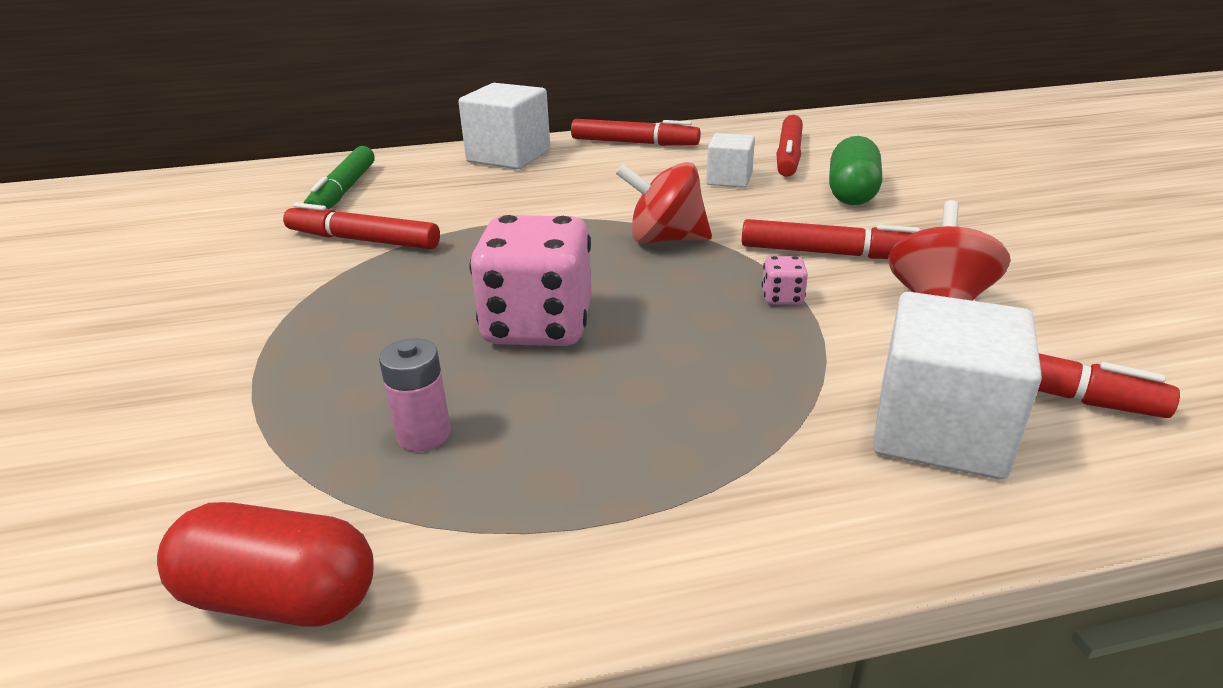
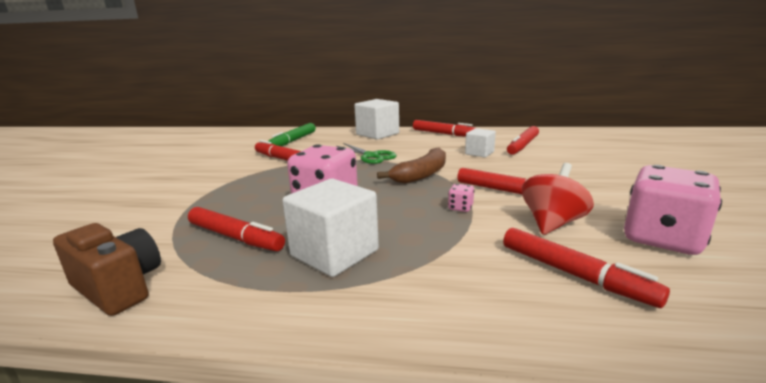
camera: 20 degrees right, 10 degrees down
(280, 597) = (119, 287): red capsule -> brown camera
(424, 434) = (235, 237): pink battery -> red marker
(538, 210) = (371, 156): none -> green scissors
(665, 239) = (421, 175): red spinning top -> brown banana
(852, 193) = (545, 166): green capsule -> none
(939, 431) = (496, 286): white cube -> white cube (334, 253)
(1095, 303) = (662, 238): none -> pink dice

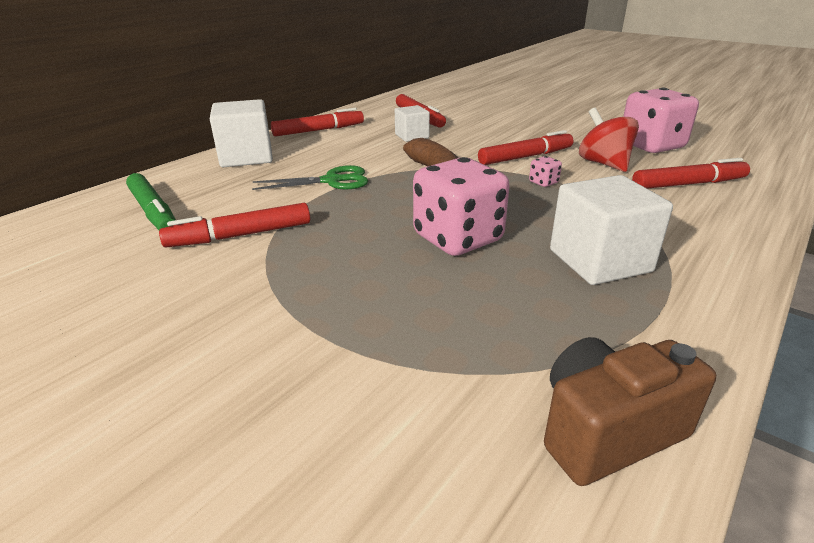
camera: 60 degrees left, 10 degrees up
(235, 237) = (510, 316): red marker -> none

